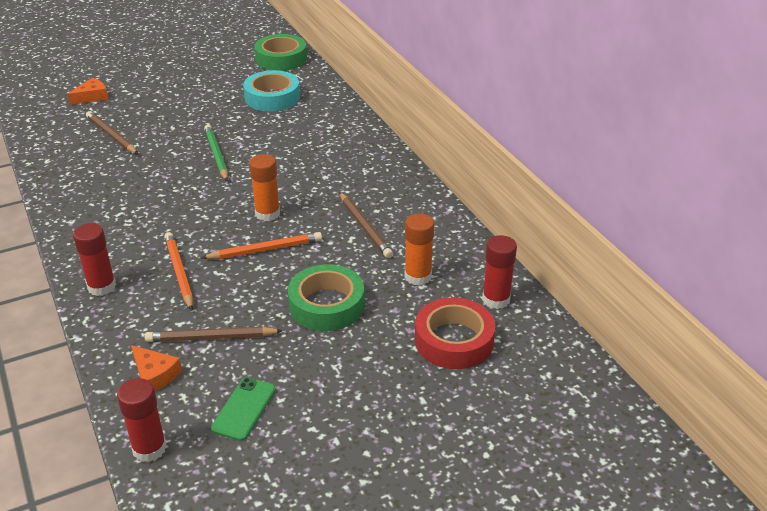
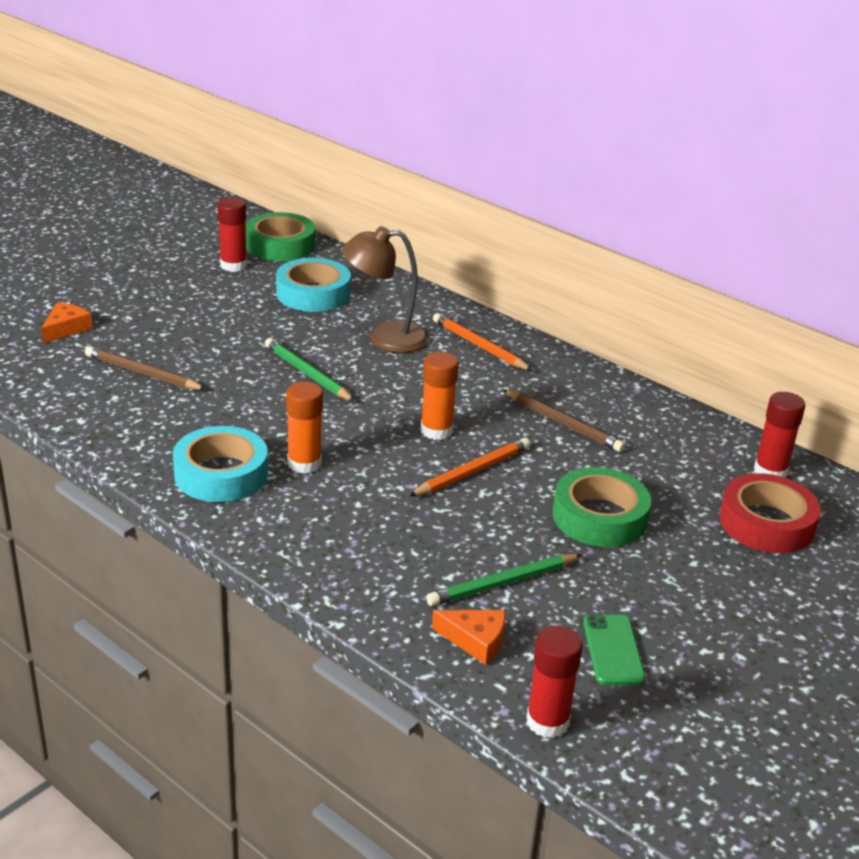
camera: 25 degrees left, 5 degrees down
(98, 215) = (221, 474): none -> turquoise tape
(101, 287) = (311, 557): red glue stick -> red glue stick (233, 265)
(179, 272) = (393, 519): orange pencil -> orange pencil (479, 345)
(211, 337) = (502, 583): brown pencil -> green pencil
(293, 138) = (384, 338): none -> brown lamp
(418, 276) = (669, 465): orange glue stick -> orange glue stick (304, 463)

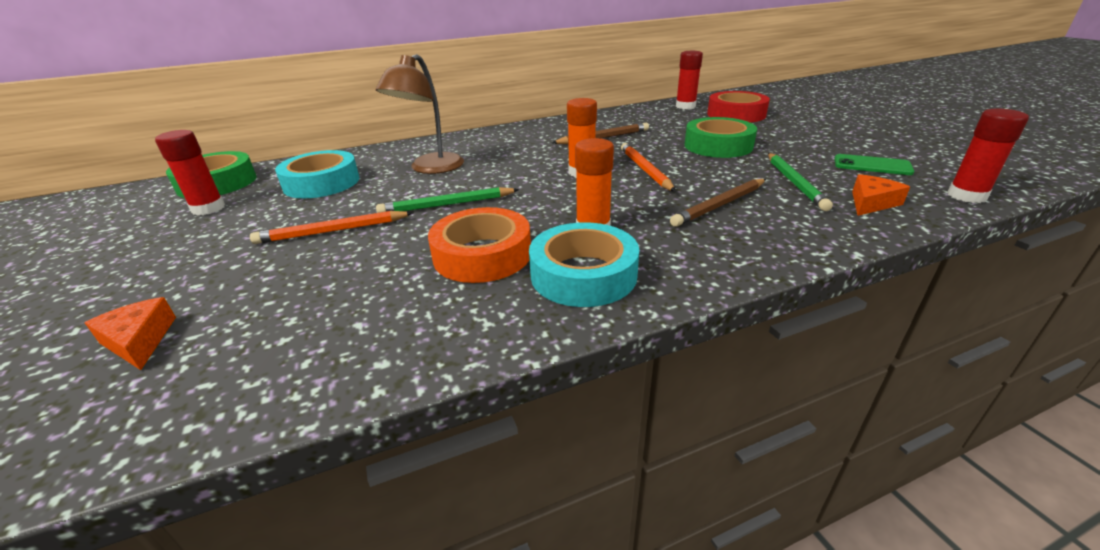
camera: 60 degrees left, 0 degrees up
(142, 373) = (332, 294): brown pencil -> brown pencil (719, 205)
(227, 418) = (482, 255): none -> orange tape
(479, 345) = (482, 143): orange pencil -> orange pencil (332, 231)

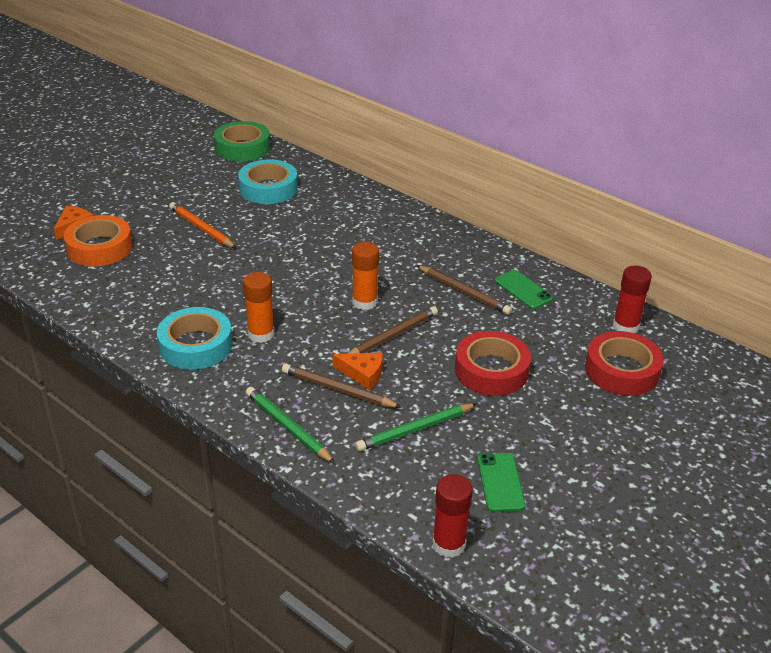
camera: 60 degrees right, 5 degrees up
(208, 208) = (205, 167): red glue stick -> none
(430, 168) = (324, 224): brown lamp -> none
(446, 205) = (263, 257): green pencil -> green pencil (288, 427)
(482, 255) = (201, 298): orange tape -> orange tape (100, 248)
(618, 122) = (523, 290): none -> green phone
(645, 170) = (393, 336): orange pencil -> brown pencil
(718, 146) = (491, 370): green tape -> red tape
(871, 203) = (393, 478): orange cheese -> orange cheese (362, 374)

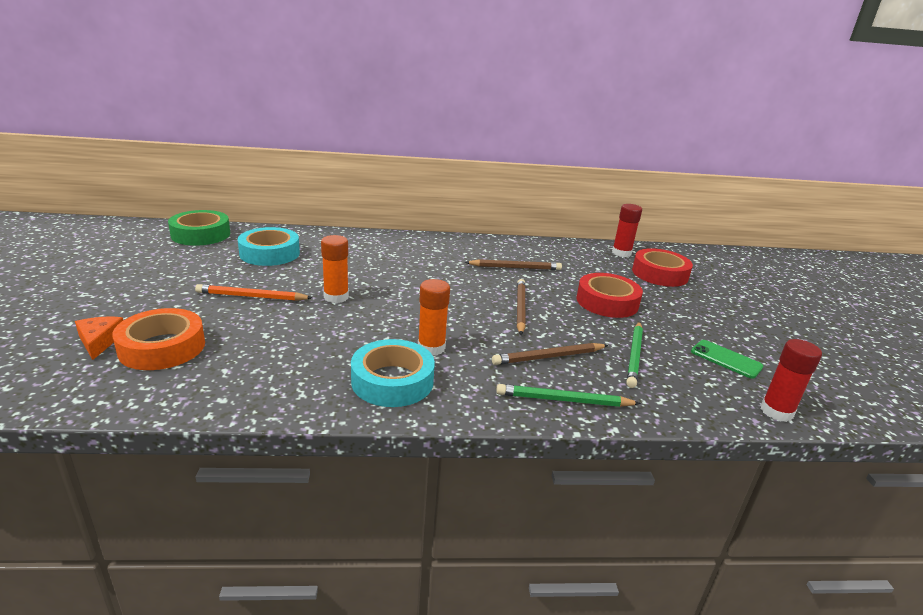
camera: 45 degrees left, 10 degrees down
(362, 374) = (545, 339): orange cheese -> none
(364, 302) = (467, 296): orange glue stick -> orange glue stick (336, 297)
(523, 290) = (543, 254): green phone -> none

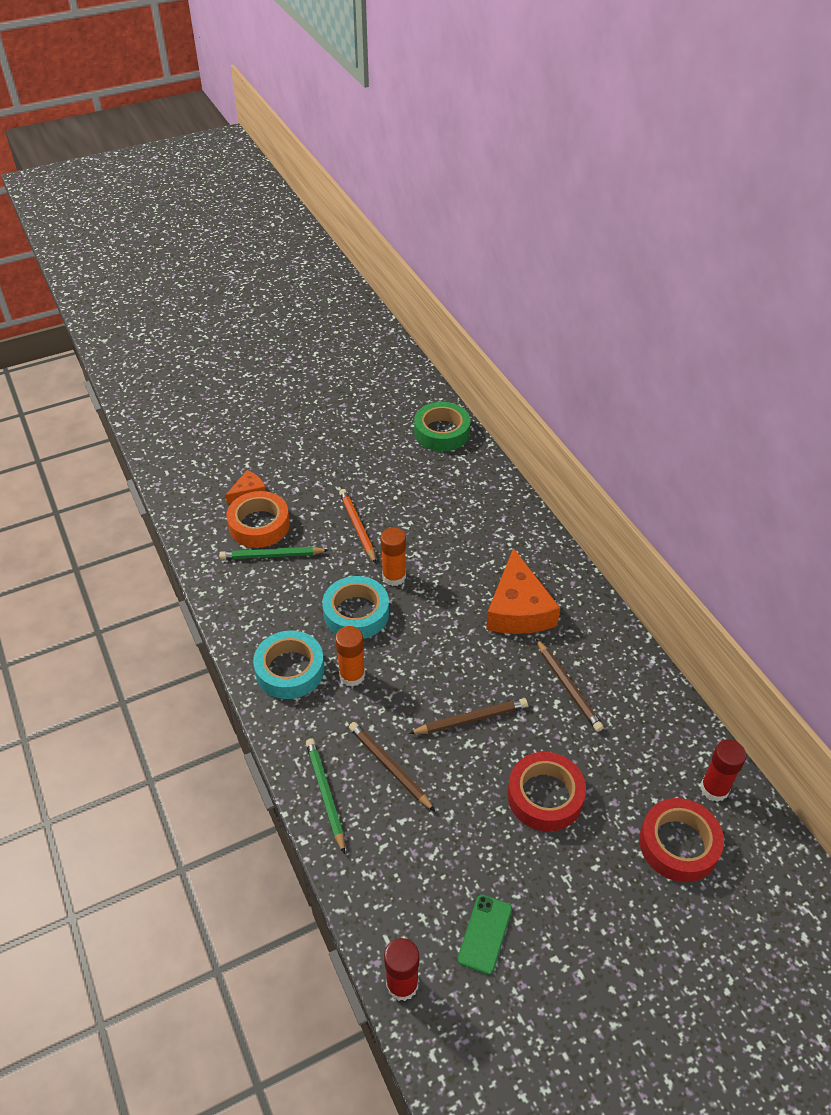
camera: 70 degrees right, 20 degrees up
(270, 253) = (442, 493): turquoise tape -> turquoise tape (356, 613)
(427, 262) = (518, 608): none -> orange cheese
(634, 356) = (436, 840): green pencil -> green pencil (271, 555)

